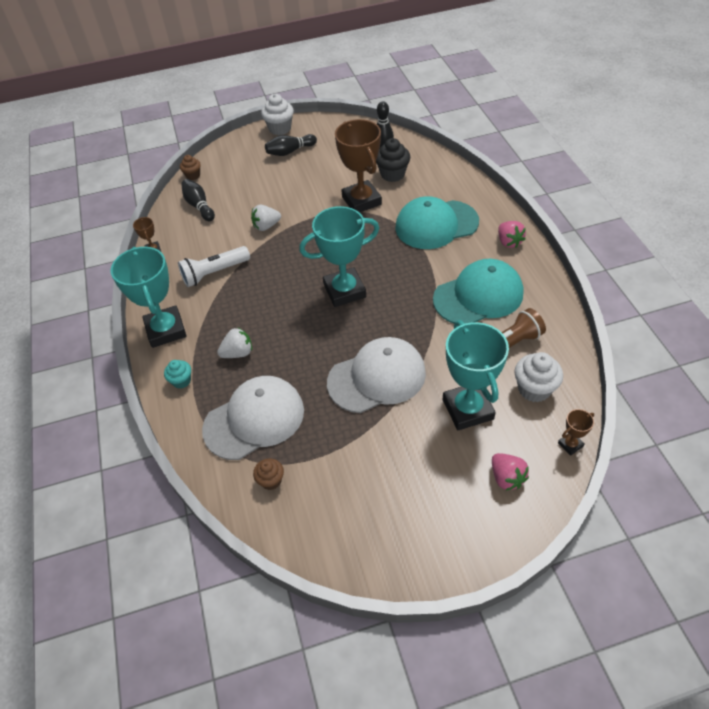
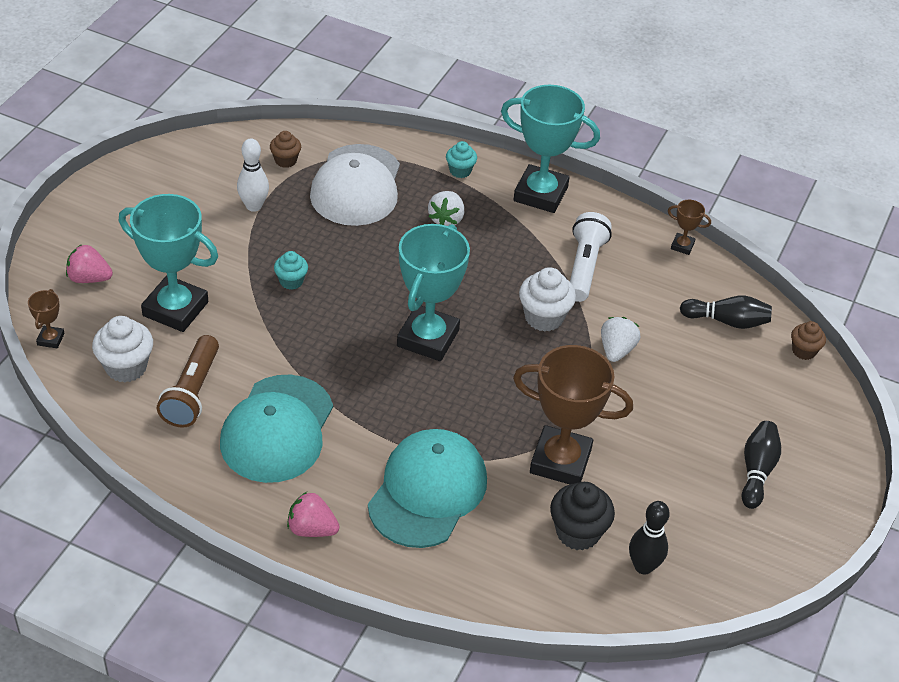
camera: 125 degrees right, 5 degrees down
(280, 128) = (832, 500): white cupcake -> white cupcake (544, 317)
(337, 455) = (253, 206): none -> white bowling pin
(377, 377) = (291, 281): white cap -> turquoise cupcake

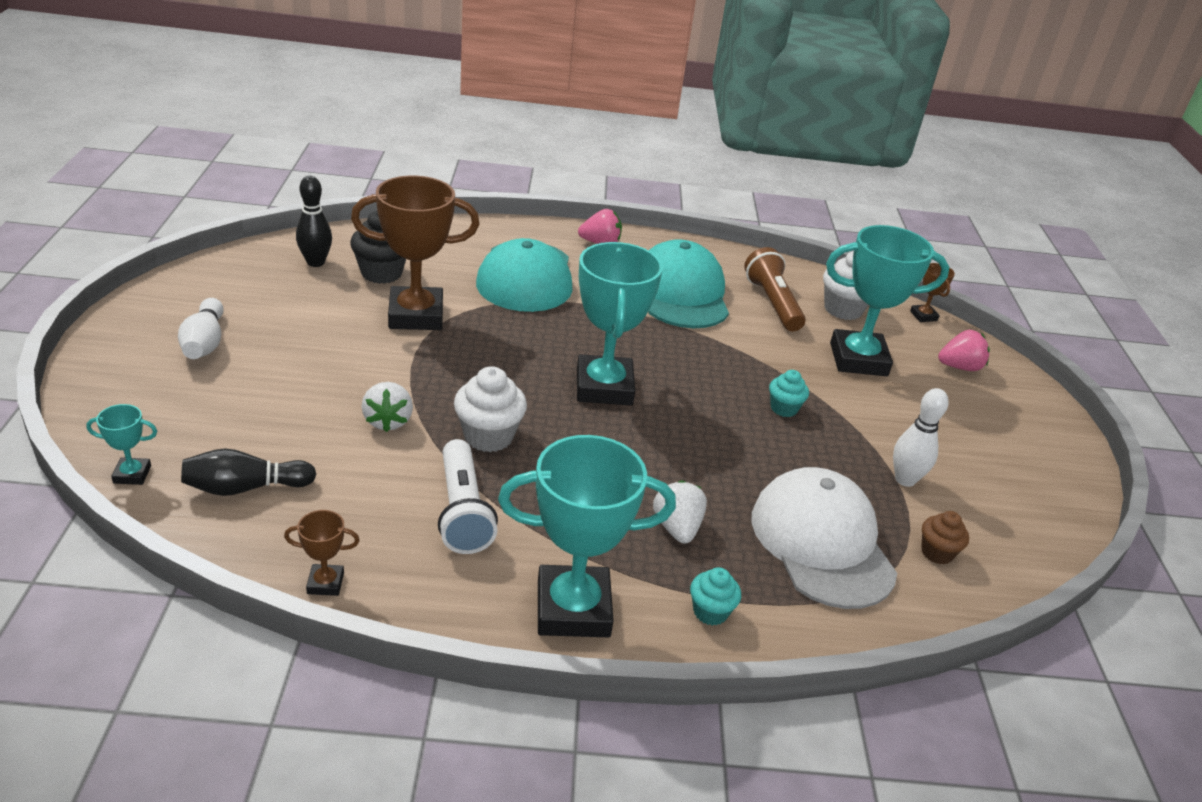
camera: 155 degrees right, 10 degrees down
(757, 471) = (205, 342): black bowling pin -> white bowling pin
(803, 351) = (132, 474): brown cupcake -> turquoise trophy

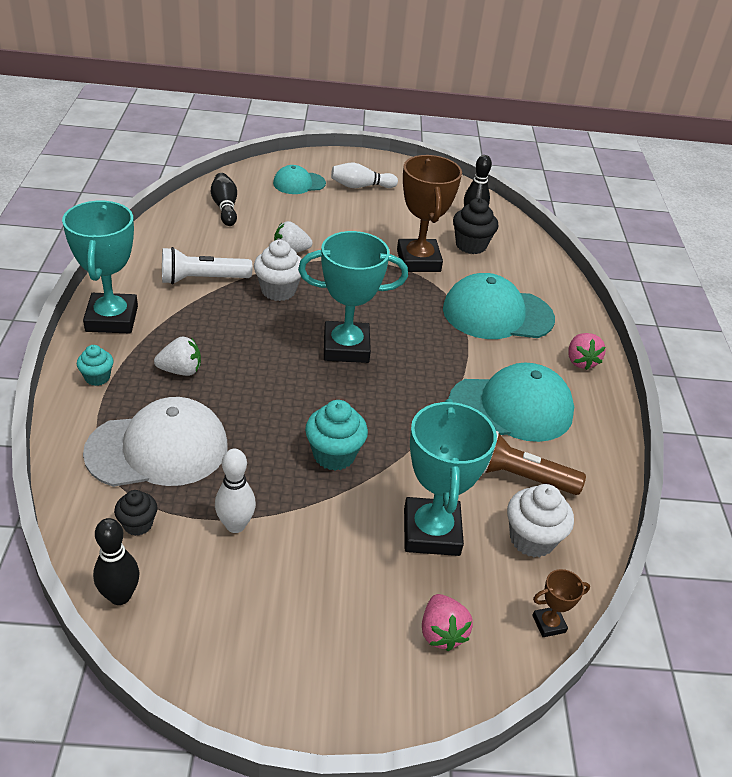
camera: 90 degrees right, 5 degrees up
(132, 474) = (236, 176): turquoise trophy -> none
(178, 403) = (299, 183): none -> turquoise cap
(325, 583) = (147, 235): brown trophy -> none
(772, 303) = (520, 477): brown flashlight -> brown flashlight turned 150 degrees counterclockwise
(784, 408) = (334, 455): turquoise cupcake -> turquoise cupcake, size x1.64
(937, 553) = (138, 524): brown cupcake -> black cupcake
(1028, 560) = (120, 596): none -> black bowling pin

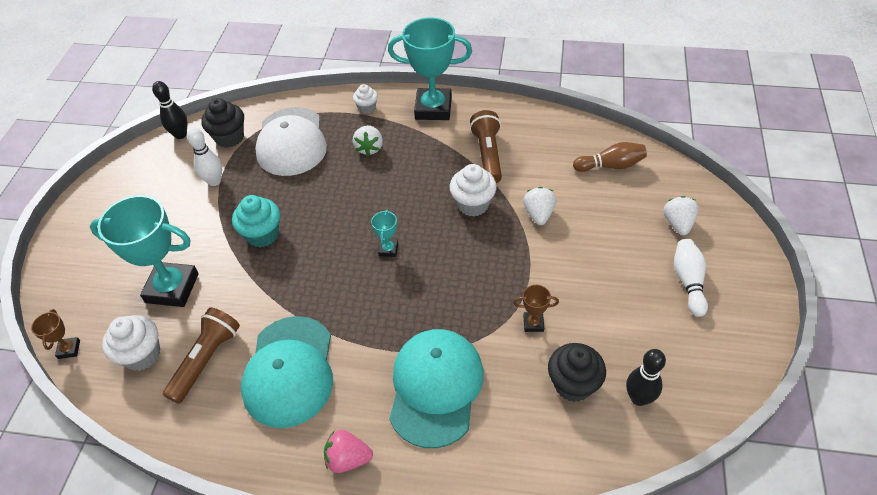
camera: 105 degrees right, 10 degrees up
(97, 377) = (367, 108): turquoise cupcake -> white cupcake
(138, 524) = (229, 137): black cupcake -> black cupcake, size x1.64
(203, 279) = (488, 155): white flashlight -> brown flashlight
(225, 208) = (610, 166): black bowling pin -> brown bowling pin
(299, 183) = (678, 224): turquoise cap -> white strawberry
(346, 347) = (388, 249): turquoise trophy -> turquoise trophy, size x0.43
(418, 261) = (533, 323): brown trophy -> brown trophy, size x0.43
(441, 633) = (91, 283): pink strawberry -> none

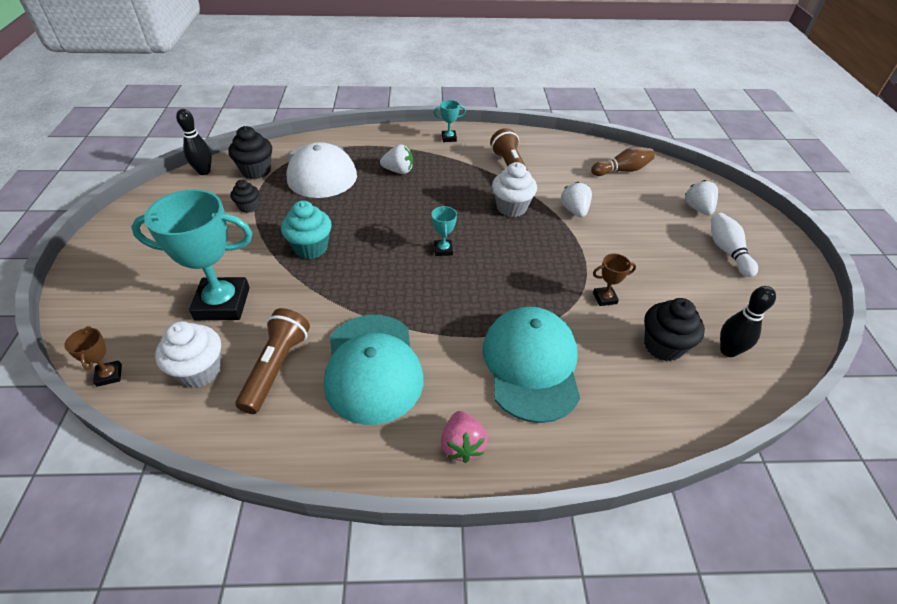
camera: 15 degrees left, 5 degrees down
(214, 181) = (248, 207): white bowling pin -> black cupcake
(348, 459) = (462, 445): pink strawberry -> pink strawberry turned 90 degrees counterclockwise
(367, 108) = (386, 141): white cupcake -> none
(369, 148) = (398, 171): white strawberry -> white strawberry turned 75 degrees counterclockwise
(433, 108) = (449, 138): turquoise trophy -> turquoise trophy, size x0.43

